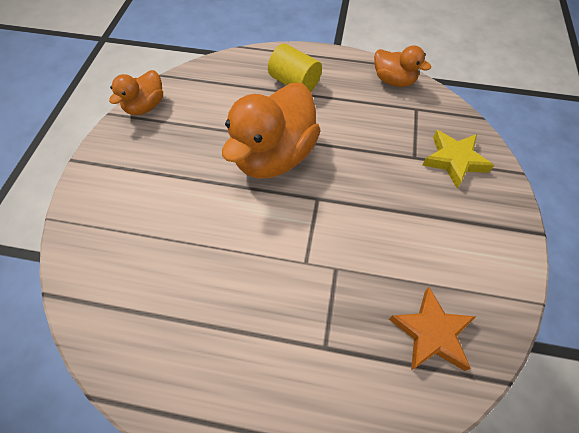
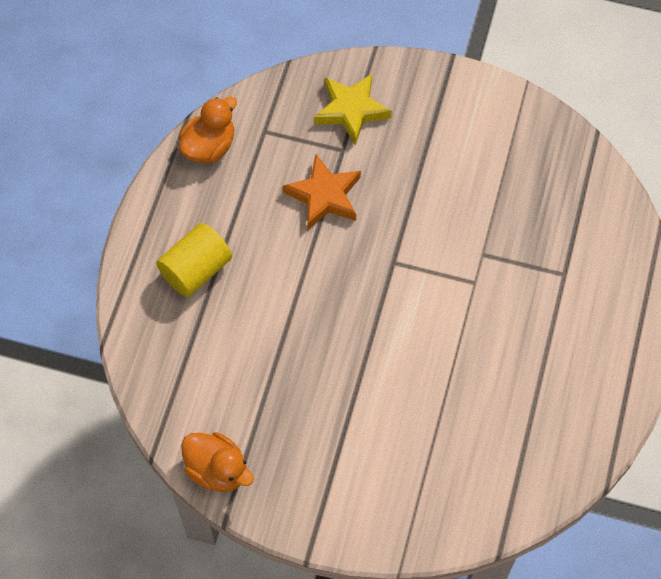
camera: 85 degrees left, 5 degrees up
(274, 156) = (325, 304): orange duck -> none
(431, 333) = (552, 181): orange star -> orange star (324, 196)

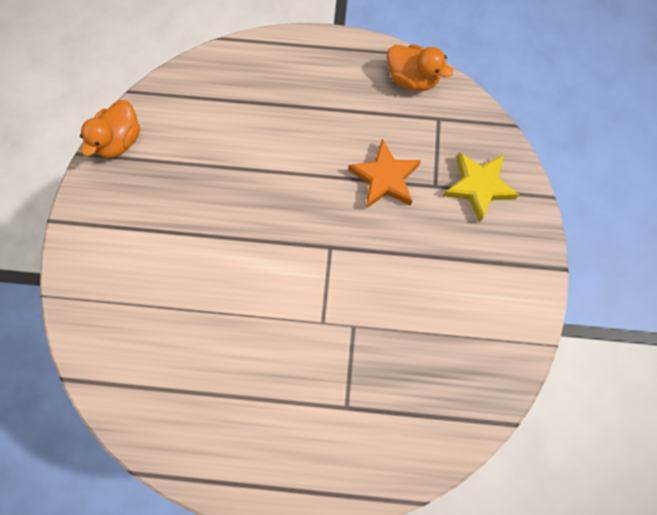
camera: 80 degrees right, 10 degrees up
(196, 270) = (293, 91): yellow cylinder -> none

